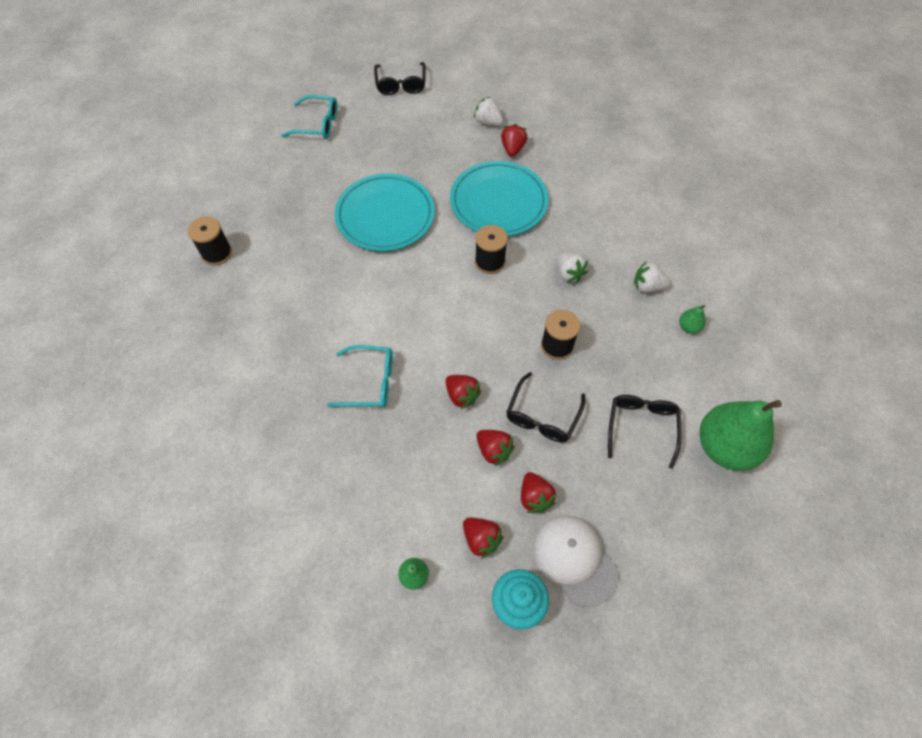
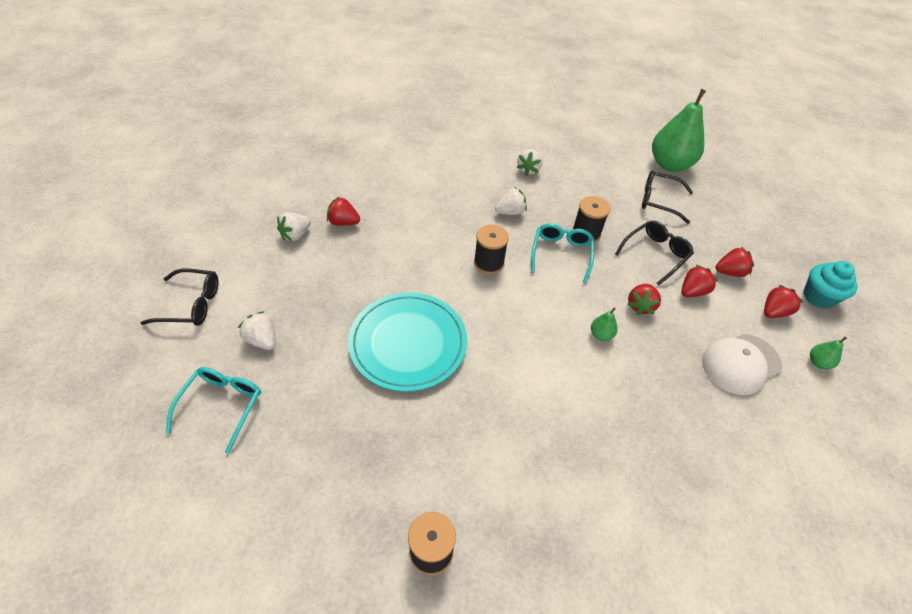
camera: 85 degrees left, 10 degrees down
(369, 382) = (630, 379): turquoise glasses -> turquoise glasses (561, 254)
(375, 130) = (262, 340): none -> white strawberry
(462, 395) = (640, 306): red strawberry -> red strawberry turned 150 degrees clockwise
(498, 202) = (413, 244): turquoise plate -> none
(542, 415) = (655, 254): black glasses -> black glasses turned 75 degrees counterclockwise
(574, 560) = (774, 258): white cap -> white cap (740, 364)
(688, 327) = (569, 157): green pear -> green pear (601, 335)

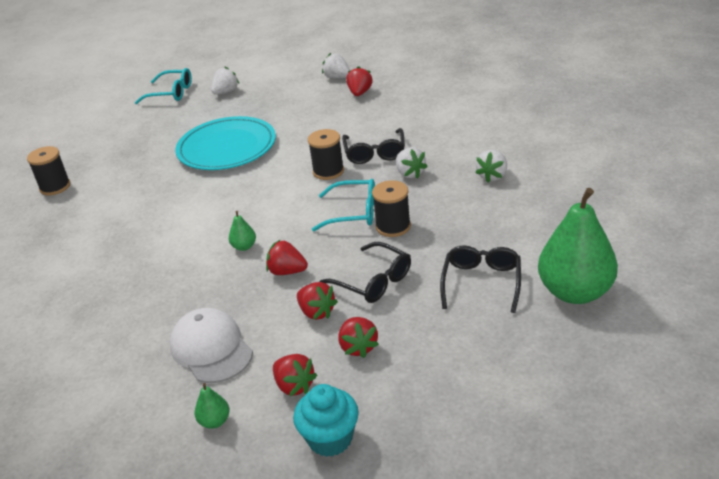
camera: 90 degrees right, 15 degrees down
(191, 304) = (255, 61): black glasses -> black glasses (375, 152)
(528, 170) = (492, 176): white strawberry -> white strawberry turned 75 degrees counterclockwise

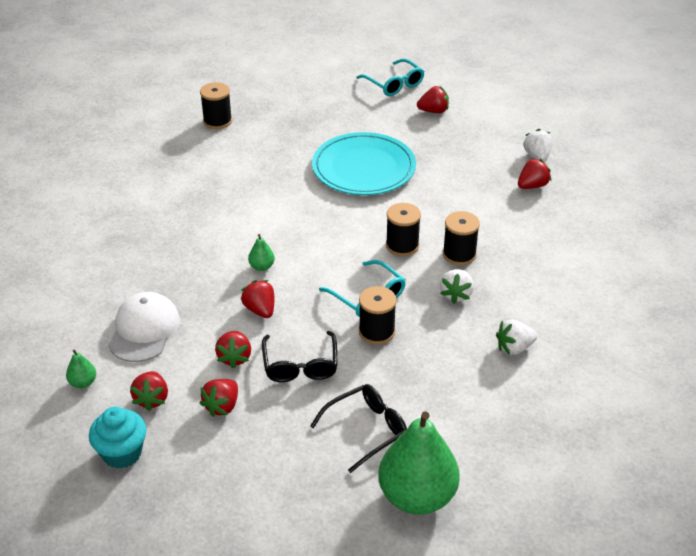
camera: 40 degrees right, 5 degrees up
(226, 92) = (433, 111): white strawberry -> red strawberry
(375, 152) = (459, 254): black glasses -> black spool

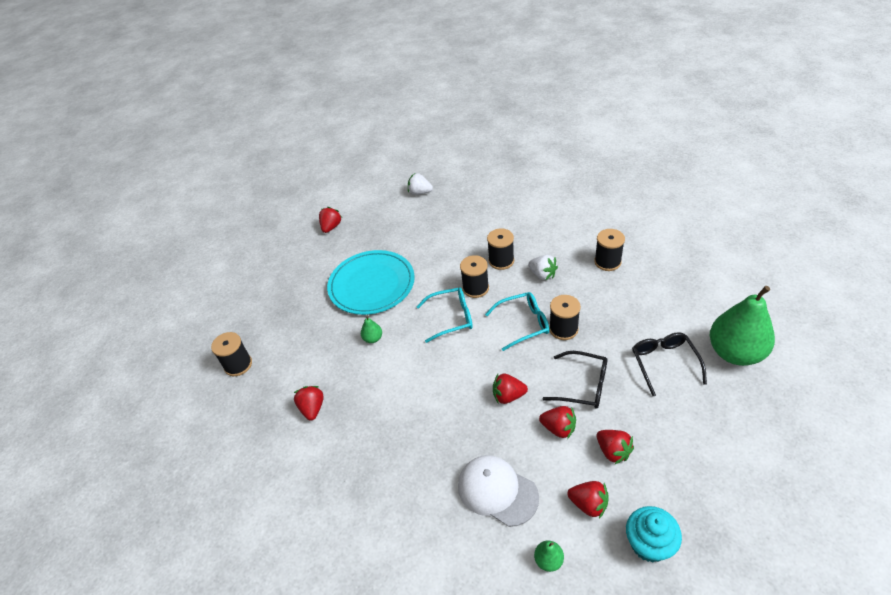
camera: 60 degrees left, 5 degrees up
(262, 267) = (455, 381): green pear -> green pear (373, 338)
(394, 84) = (280, 239): turquoise glasses -> turquoise glasses (451, 318)
(514, 348) = (607, 262): white strawberry -> black spool
(532, 186) = (449, 204): red strawberry -> red strawberry (312, 408)

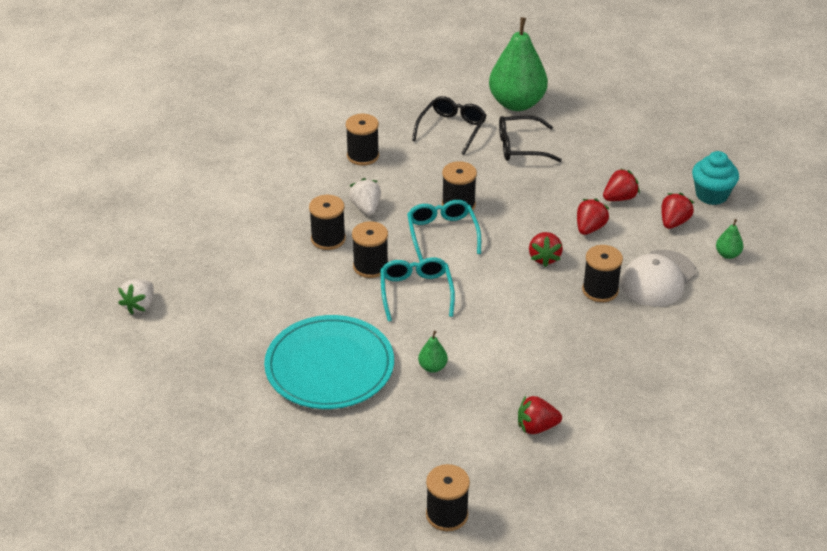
camera: 90 degrees left, 5 degrees down
(331, 227) = (176, 413): red strawberry -> none
(473, 442) = (600, 290): none -> black spool
(542, 274) = (366, 208): white strawberry -> white strawberry turned 60 degrees counterclockwise
(582, 385) = (539, 204): black glasses -> black glasses (451, 129)

